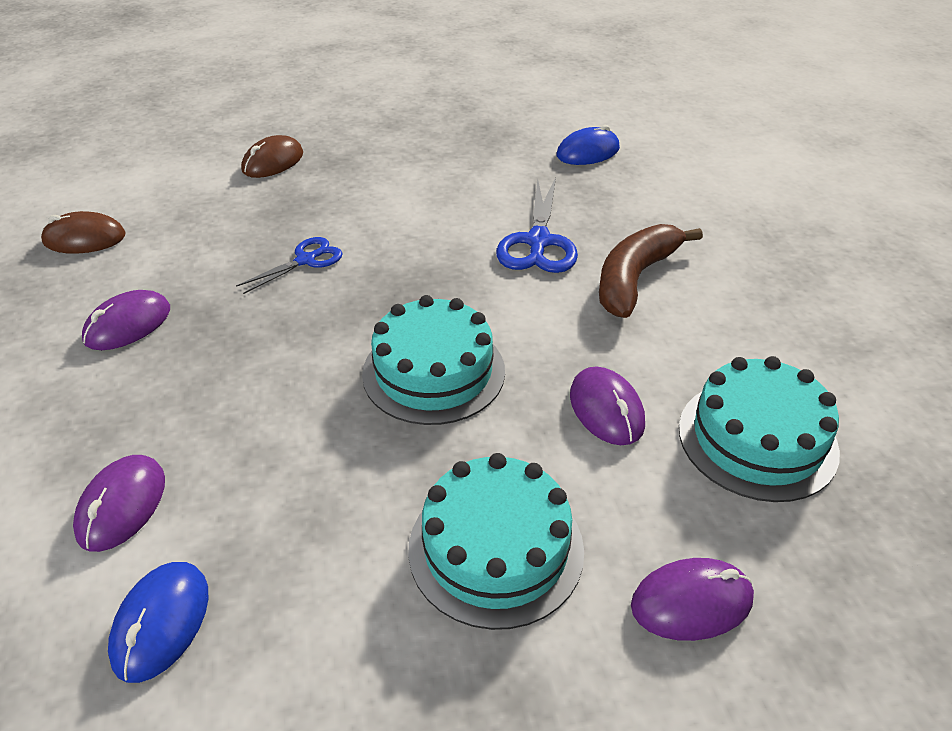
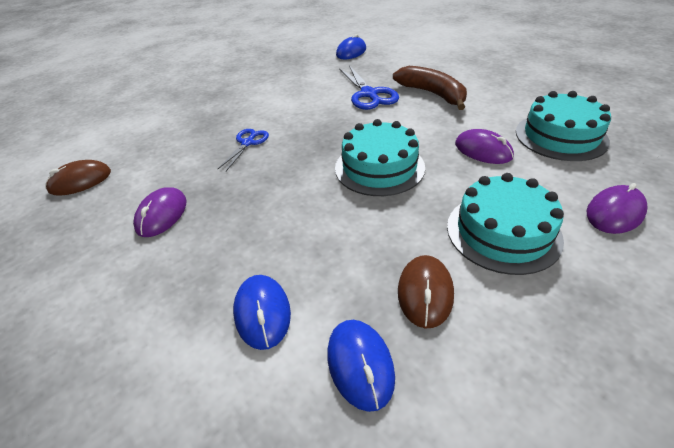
camera: 25 degrees left, 0 degrees up
(121, 505) = (262, 313): purple mouse -> blue mouse
(273, 162) = (175, 105): brown mouse -> brown mouse (425, 293)
(634, 278) = (432, 94): brown banana -> brown banana turned 135 degrees clockwise

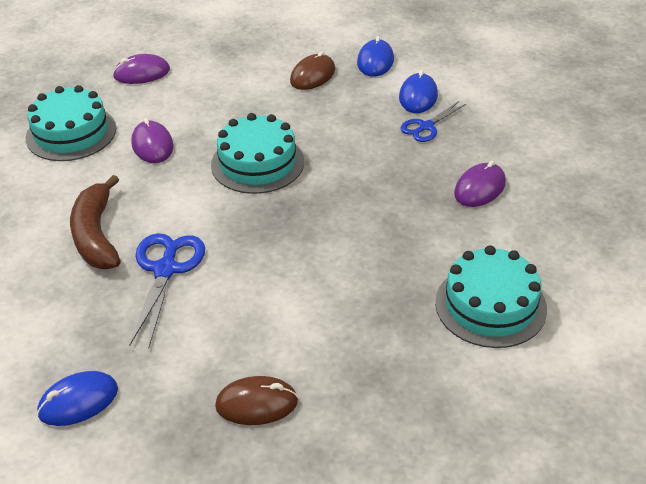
camera: 155 degrees left, 0 degrees up
(80, 181) = (572, 263): brown mouse -> brown mouse (256, 404)
(247, 143) = (366, 245): blue scissors -> blue scissors (426, 127)
(503, 232) = (227, 87): turquoise cake -> turquoise cake (490, 305)

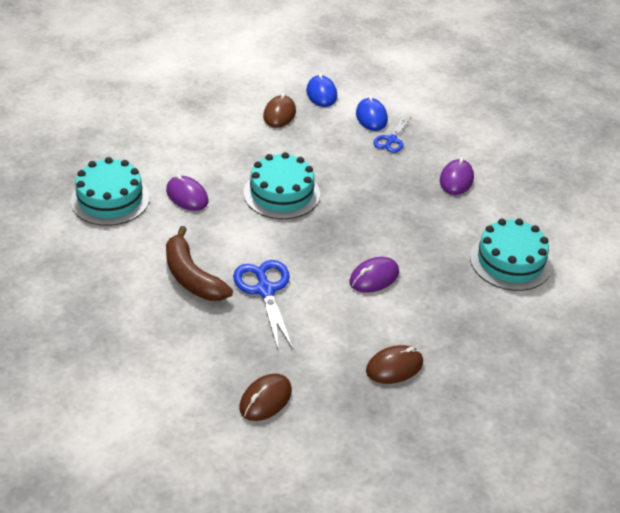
camera: 25 degrees left, 0 degrees up
(78, 401) = (265, 399): blue mouse -> brown mouse
(141, 73) = (135, 137): purple mouse -> purple mouse (374, 277)

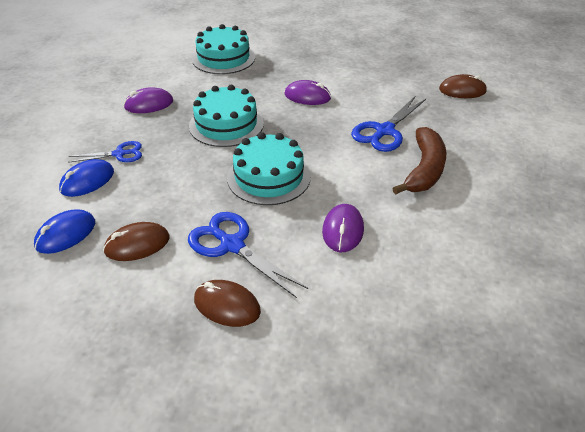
camera: 125 degrees left, 0 degrees up
(110, 199) = (416, 280): turquoise cake -> turquoise cake (226, 124)
(233, 146) = (232, 245): none -> blue scissors
(394, 367) = (370, 63): brown mouse -> brown mouse (227, 305)

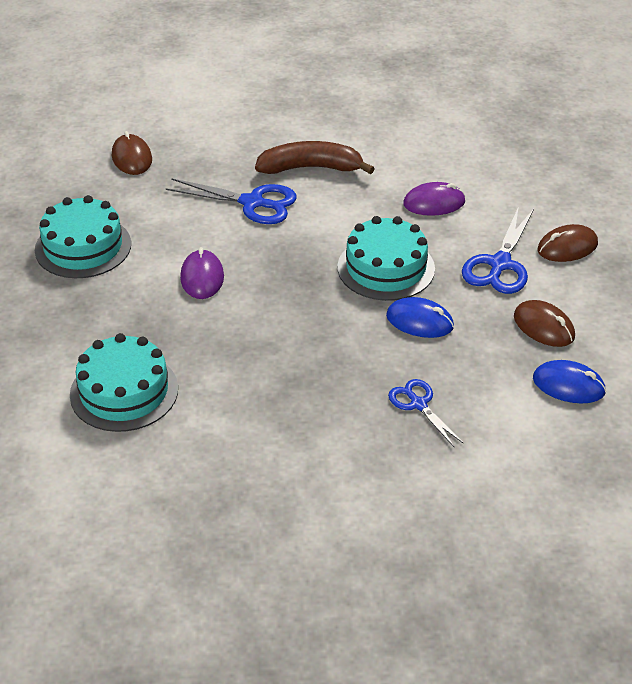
camera: 110 degrees left, 0 degrees up
(87, 181) = (482, 410): blue mouse -> blue mouse (419, 321)
(149, 104) = (294, 424): purple mouse -> none
(226, 124) = (304, 331): turquoise cake -> turquoise cake (83, 247)
(227, 305) = (567, 247): brown mouse -> brown mouse turned 60 degrees clockwise

